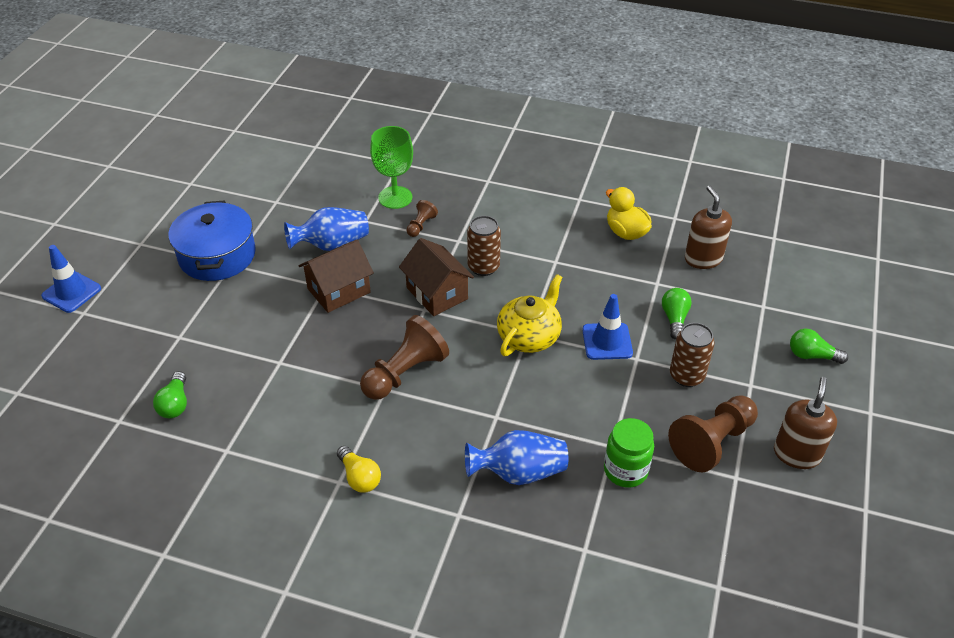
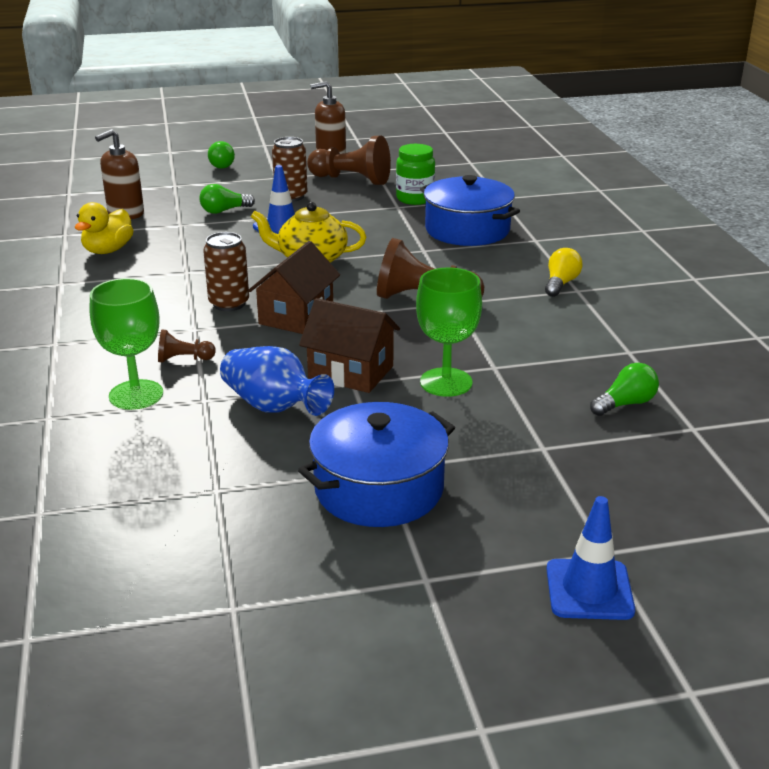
camera: 120 degrees left, 15 degrees down
(285, 329) = (446, 382): none -> green goblet
(518, 472) = (467, 230): blue vase -> blue pot

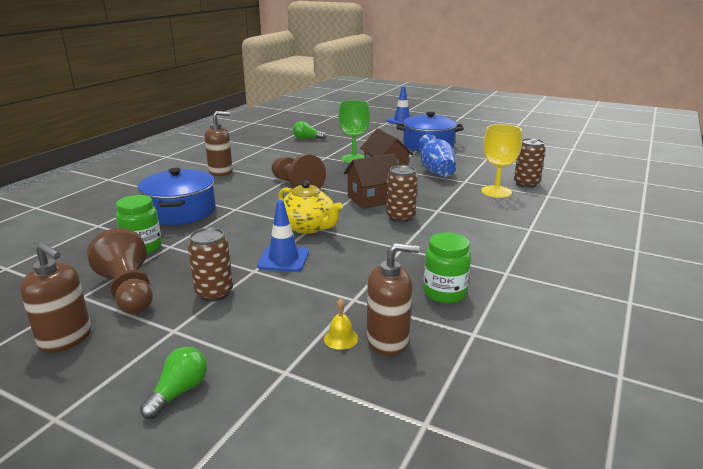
camera: 140 degrees left, 5 degrees down
(95, 434) = (526, 184): none -> brown can
(108, 250) = (444, 293): yellow duck -> green jar
(136, 395) = (496, 192): green goblet -> yellow goblet
(160, 205) = (341, 338): none -> yellow bell
(184, 359) = (458, 198): brown pawn -> none
(224, 211) = (294, 300): green light bulb -> none
(560, 283) = (221, 172): yellow light bulb -> brown soap dispenser

